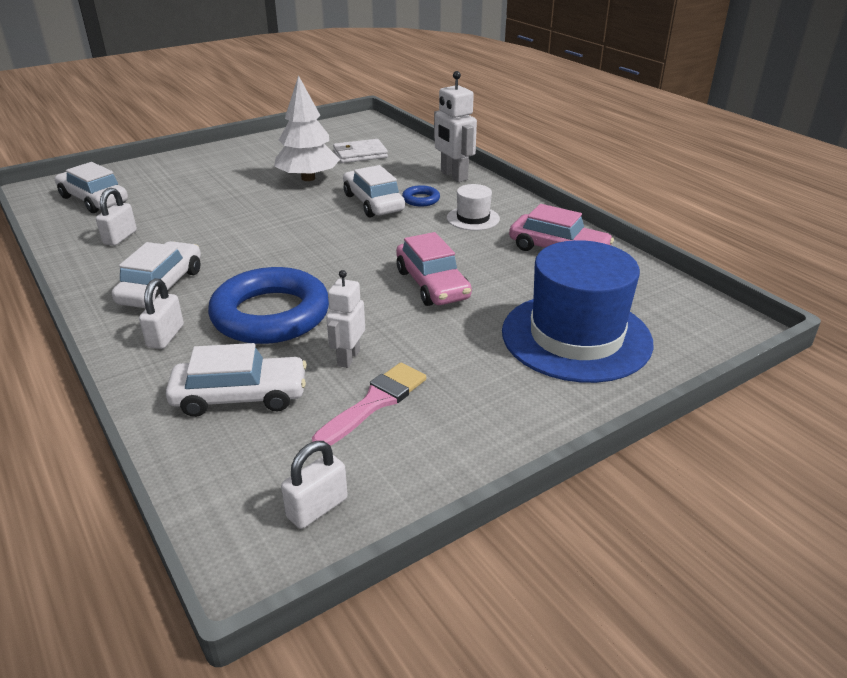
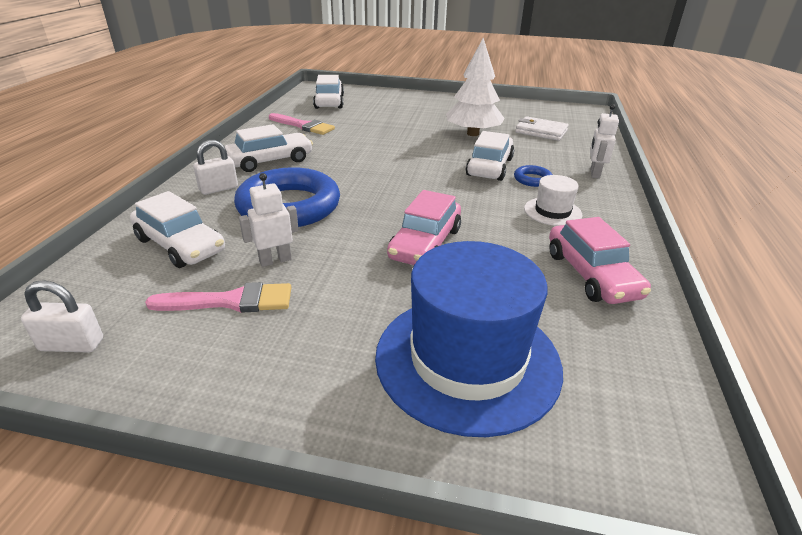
camera: 45 degrees right, 0 degrees up
(120, 237) = (303, 126): white padlock -> pink brush
(453, 176) = (594, 173): white robot -> white robot, size x0.65

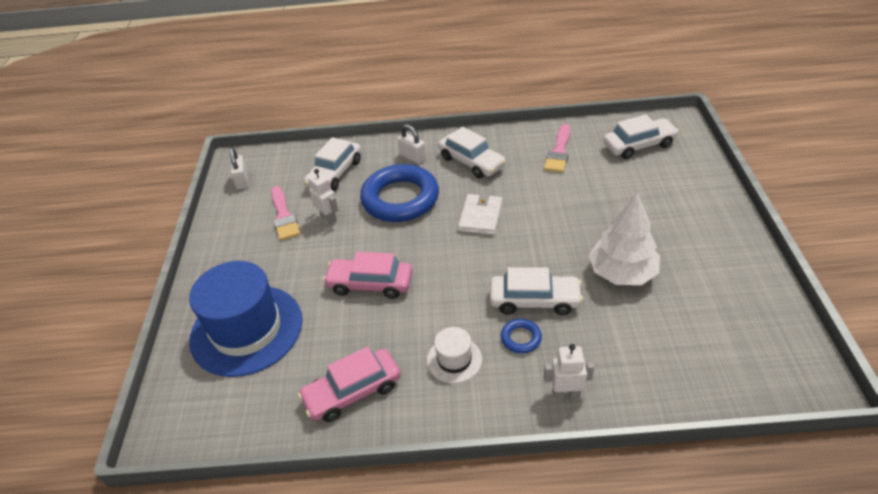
camera: 80 degrees right, 10 degrees up
(541, 131) = (675, 334): white wallet -> white wallet (480, 217)

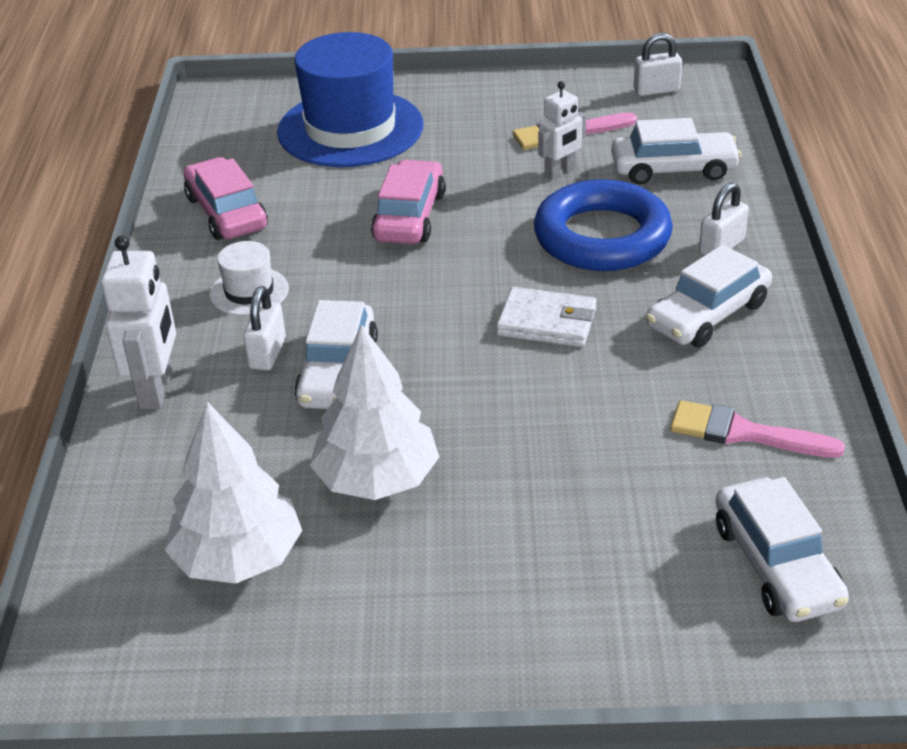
camera: 90 degrees right, 5 degrees down
(335, 173) = (673, 169): white car -> white car turned 150 degrees clockwise
(521, 338) = (267, 353): blue ring -> white padlock
(566, 393) = (157, 390): white robot -> white robot, size x1.54
(698, 323) = (238, 557): none -> white tree

